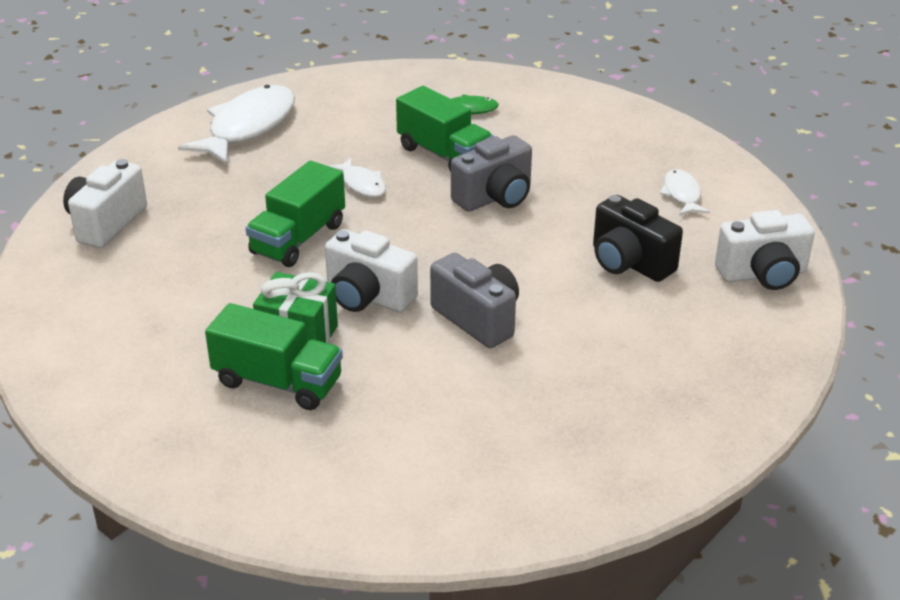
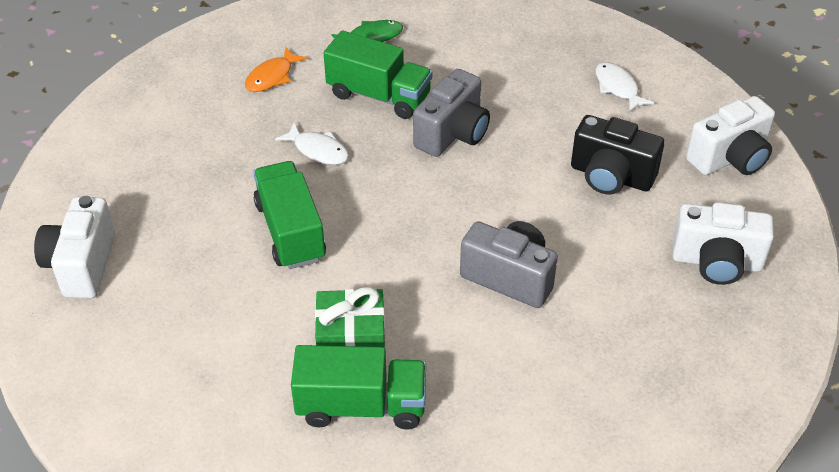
camera: 20 degrees left, 10 degrees up
(248, 127) = (166, 109): white fish -> none
(298, 239) = (290, 231): green truck -> green truck turned 150 degrees clockwise
(355, 122) = (272, 77): none -> orange fish
(368, 297) = (394, 281): white camera -> white camera (716, 262)

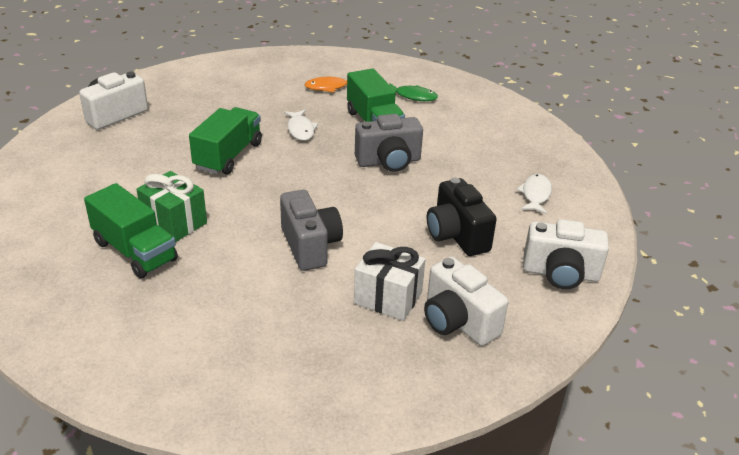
camera: 40 degrees right, 10 degrees down
(639, 280) = (388, 298): none -> white gift

